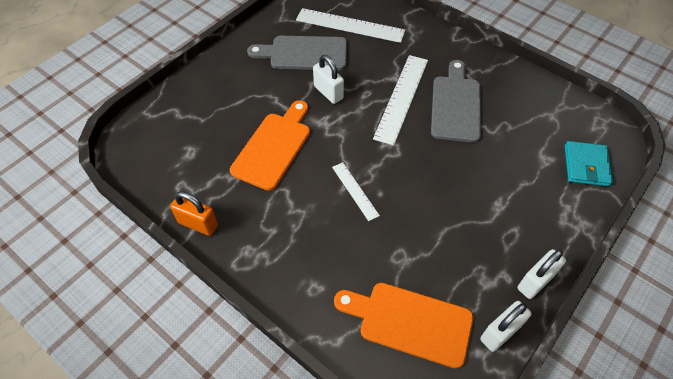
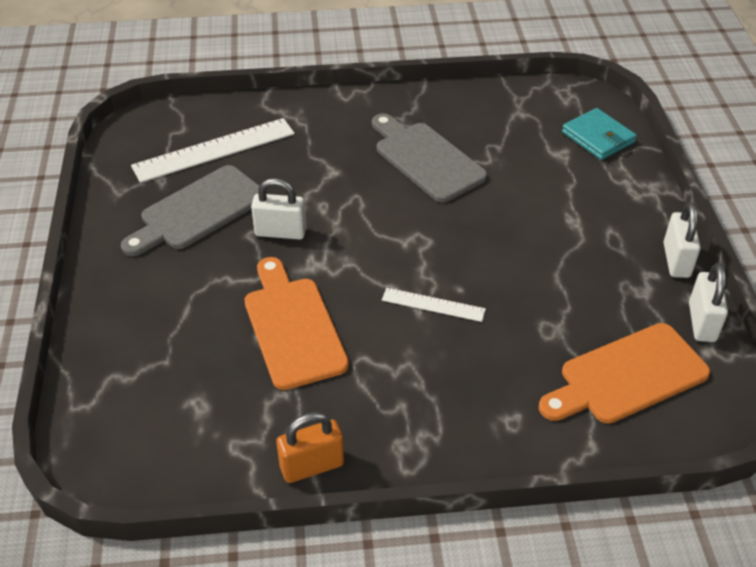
camera: 45 degrees left, 10 degrees down
(401, 98) = (365, 187): white ruler -> none

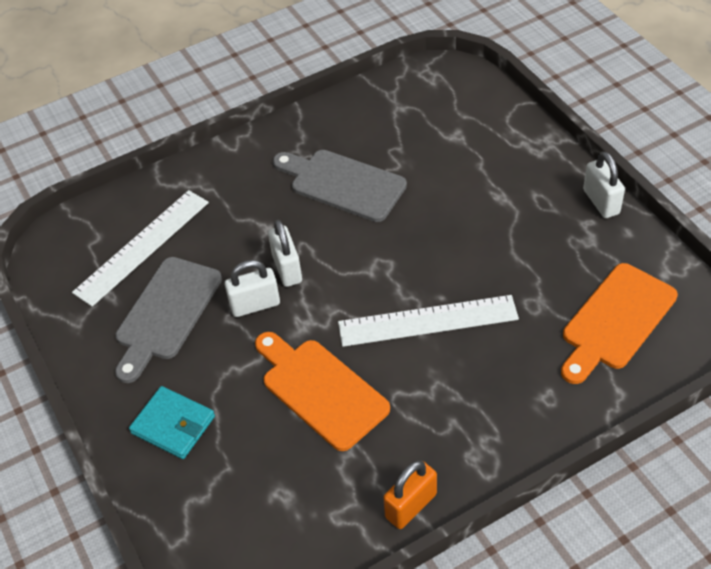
camera: 20 degrees left, 5 degrees up
(433, 304) = (427, 320): white ruler -> white ruler, size x1.86
(598, 137) = (478, 108): turquoise wallet -> turquoise wallet (173, 425)
(702, 322) = (648, 250): white padlock -> white padlock (287, 269)

